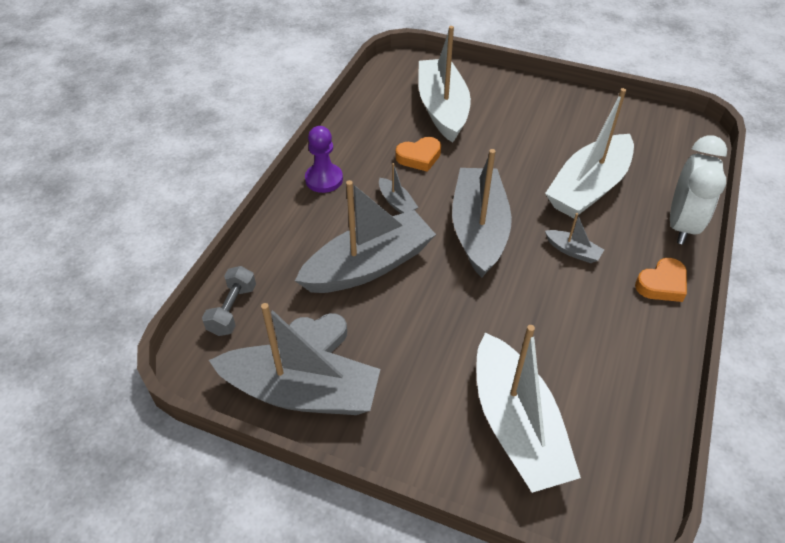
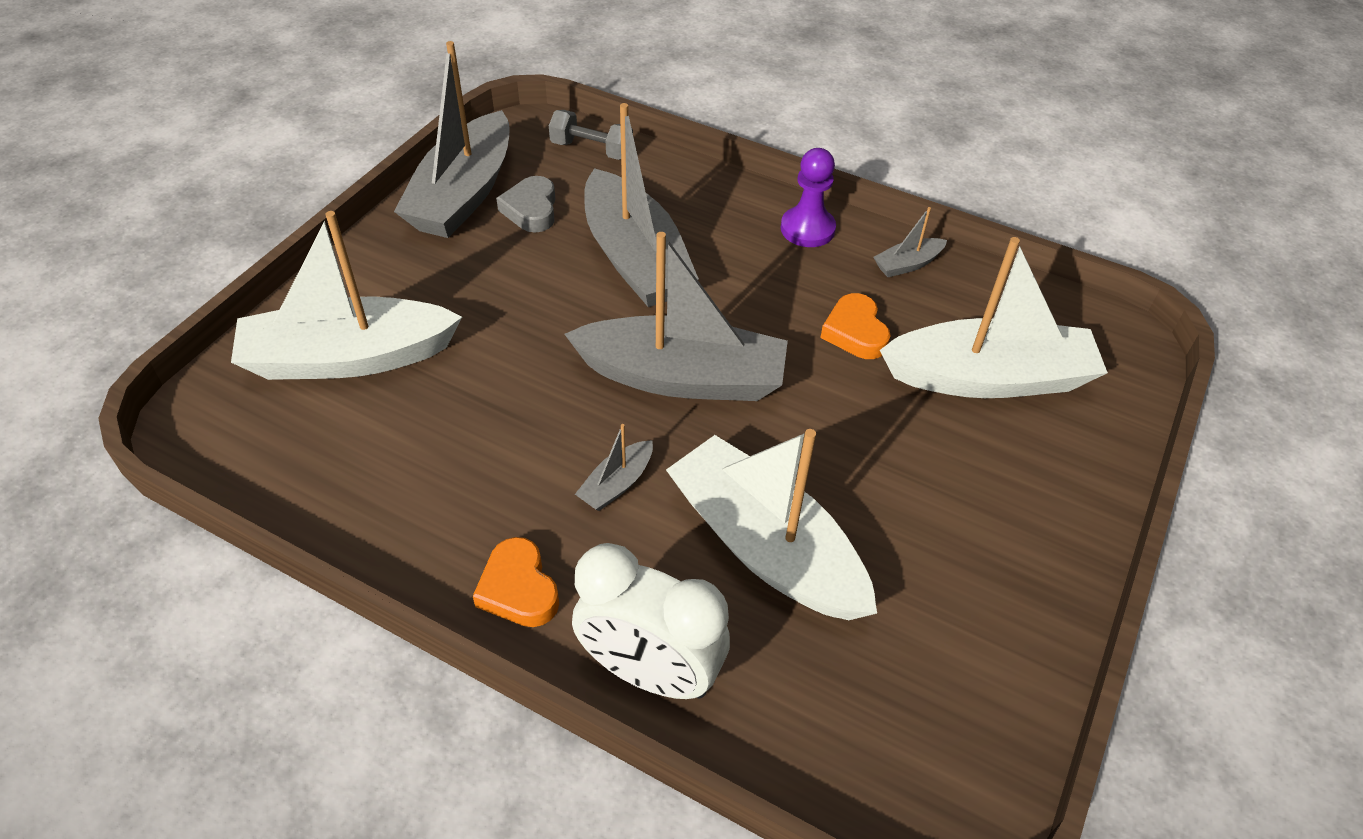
camera: 95 degrees right, 0 degrees up
(396, 202) = (752, 296): grey boat -> grey boat (907, 264)

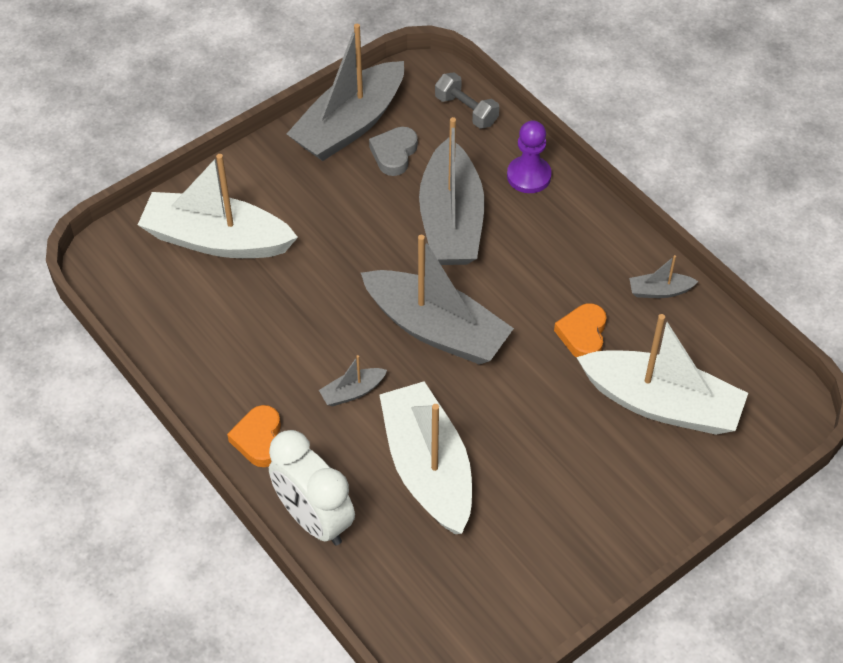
camera: 25 degrees right, 5 degrees up
(807, 229) = (598, 235): purple pawn -> purple pawn (529, 176)

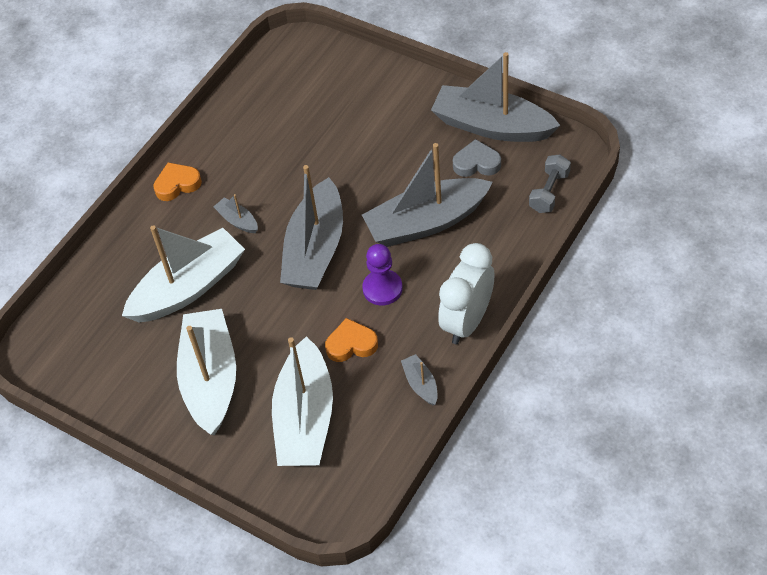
camera: 75 degrees right, 0 degrees up
(217, 239) = (339, 94): white boat -> white boat (211, 379)
(314, 519) = (124, 238): white clock -> white clock (467, 321)
(529, 176) = (500, 256): purple pawn -> purple pawn (382, 289)

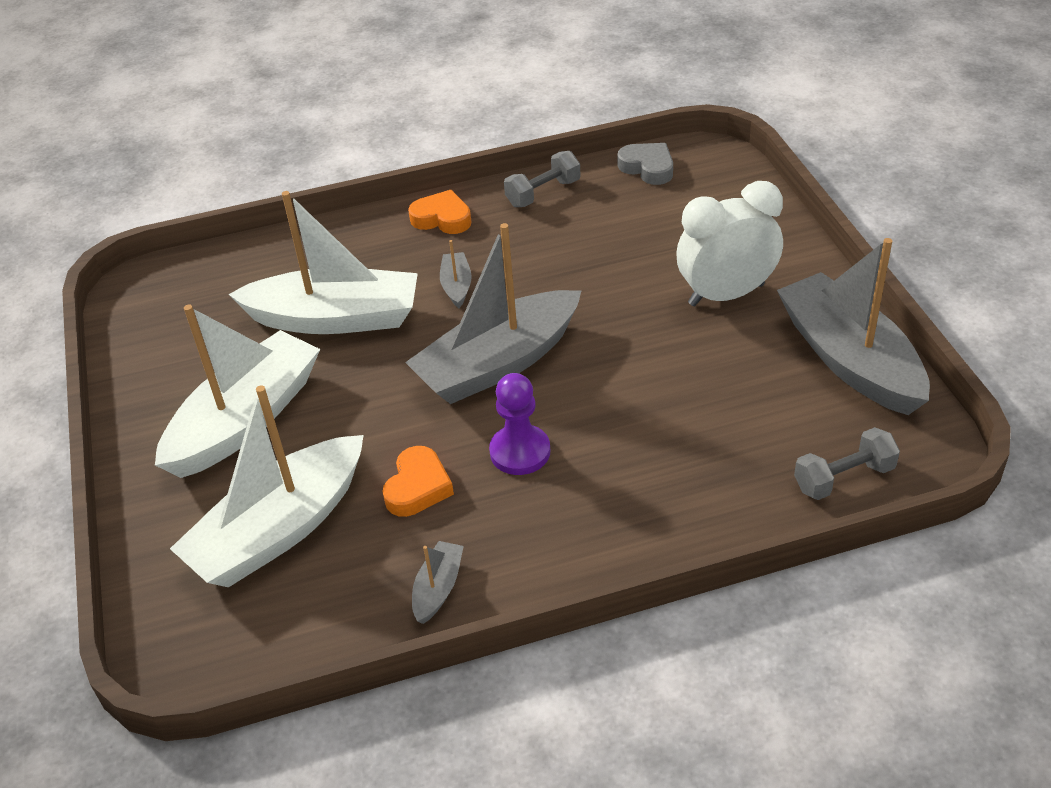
camera: 40 degrees right, 10 degrees down
(221, 129) = (543, 193): none -> grey dumbbell
(351, 344) = (418, 487): orange heart -> orange heart turned 75 degrees clockwise
(426, 222) = (651, 414): grey boat -> none
(467, 321) = (573, 557): white clock -> white clock (726, 295)
(476, 163) = (784, 388): grey heart -> grey heart (648, 168)

